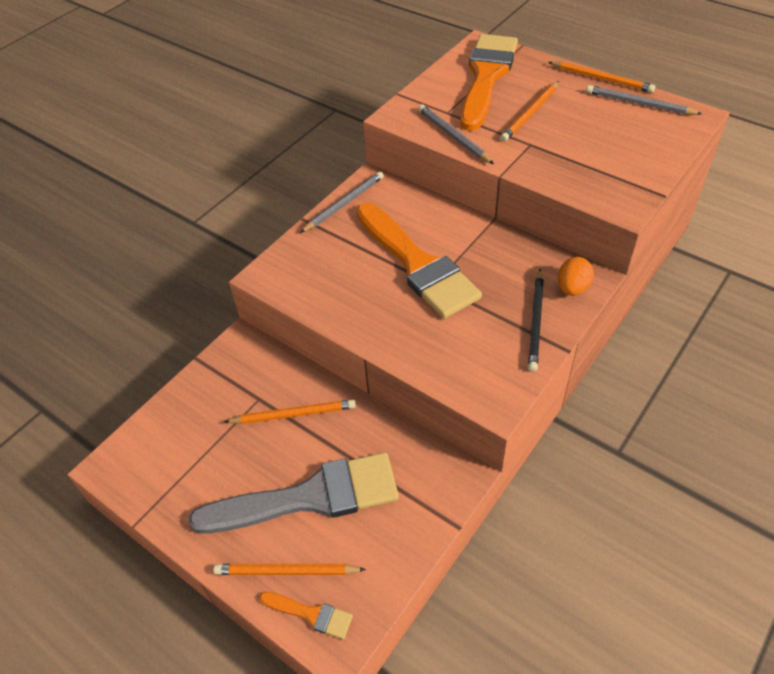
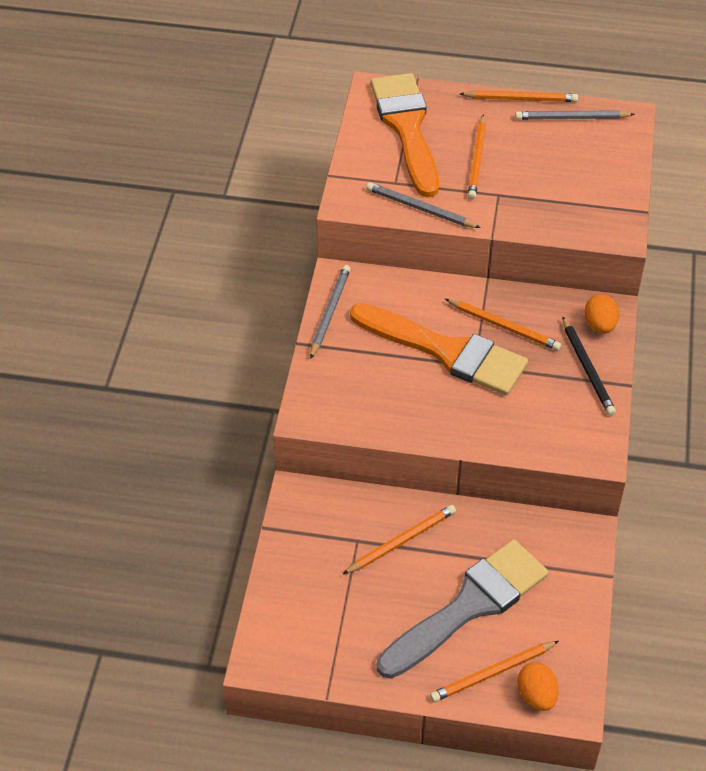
camera: 30 degrees left, 0 degrees up
(311, 614) = (536, 695): orange brush -> orange egg
(482, 260) = (504, 326): none -> orange pencil

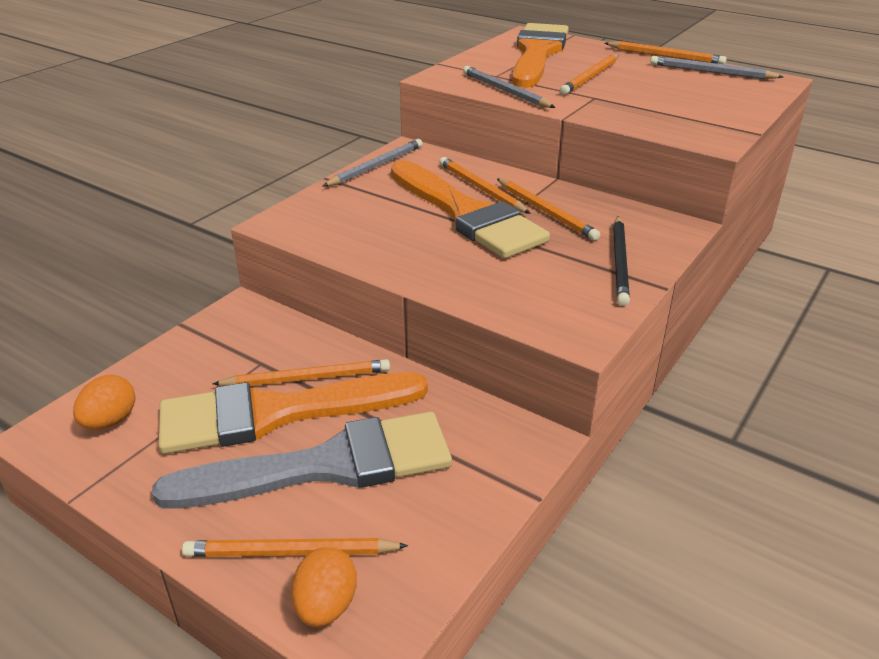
camera: 25 degrees right, 15 degrees down
(405, 579) = (277, 413): none -> orange brush
(436, 313) = (481, 188): none -> orange pencil
(599, 325) = (659, 234): orange egg -> orange egg (110, 421)

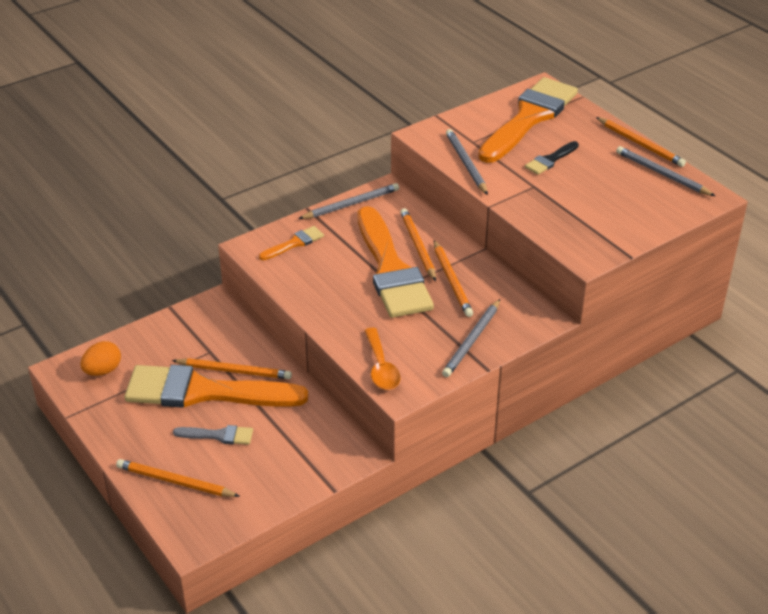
camera: 20 degrees right, 5 degrees up
(326, 466) = (218, 435): grey brush -> grey brush, size x0.42
(326, 606) = (181, 515): orange egg -> none
(331, 211) = (294, 243): none -> orange brush
(533, 313) = (381, 367): none -> orange spoon
(590, 77) = (550, 160): orange pencil -> black brush
(620, 262) = (472, 340): black pencil -> grey pencil

